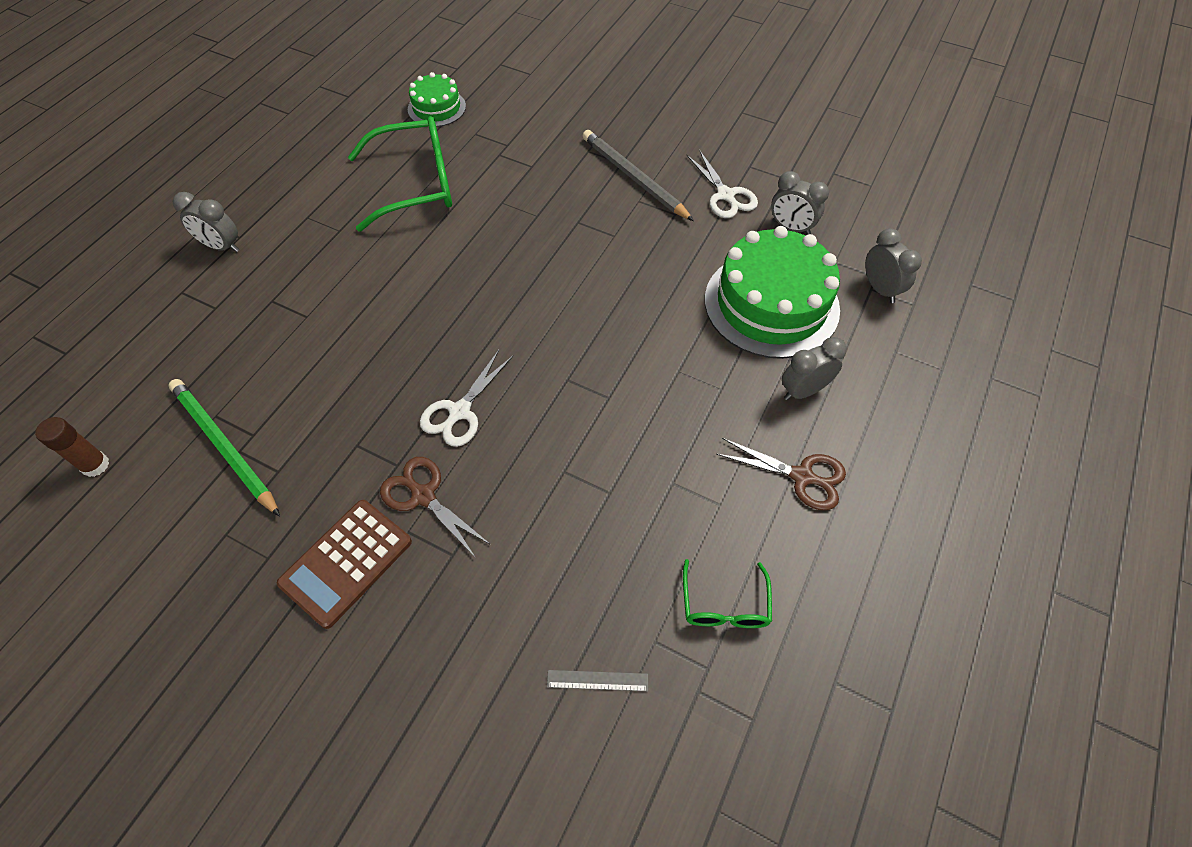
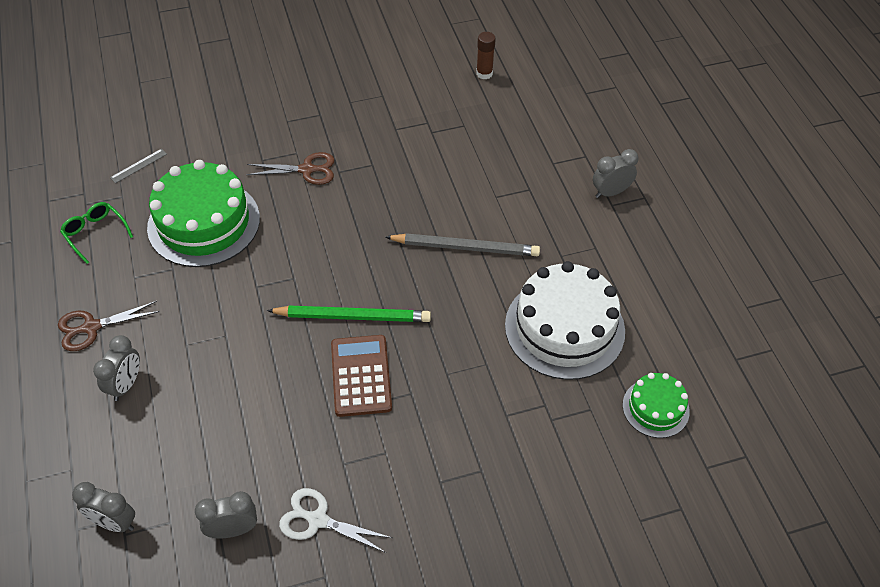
camera: 135 degrees right, 5 degrees down
(224, 447) = (437, 119): green pencil -> green pencil (353, 316)
(346, 563) = (310, 124): brown calculator -> brown calculator (361, 376)
(417, 184) = (564, 328): green glasses -> white cake
(460, 411) = (337, 216): white scissors -> none
(634, 178) = (412, 473): grey pencil -> grey pencil (465, 247)
(771, 304) = (197, 438): green cake -> green cake (204, 223)

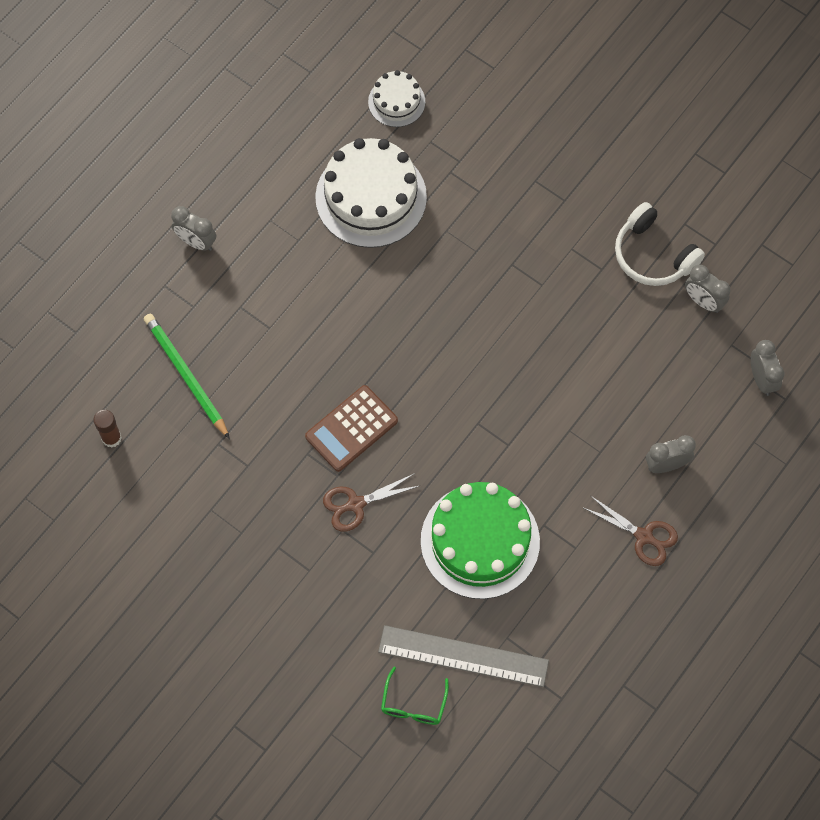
camera: 125 degrees left, 15 degrees up
(95, 233) = (561, 622): green glasses -> green glasses (413, 705)
(138, 166) = (463, 656): grey ruler -> grey ruler, size x2.46
(307, 170) = (356, 504): brown scissors -> brown scissors turned 75 degrees counterclockwise
(318, 520) = (653, 255): white scissors -> white headphones
(353, 316) = (478, 351): green pencil -> green pencil (186, 376)
(361, 376) = (525, 307): brown calculator -> brown calculator (351, 429)
(465, 247) = (345, 315): grey pencil -> none
(655, 408) = (396, 102): green cake -> white cake

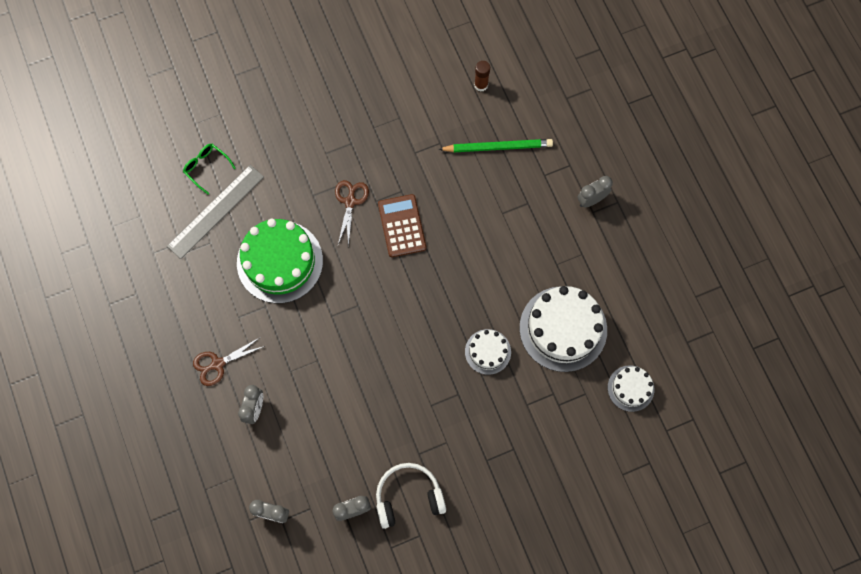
camera: 120 degrees right, 5 degrees up
(445, 259) = (487, 351): none -> white cake

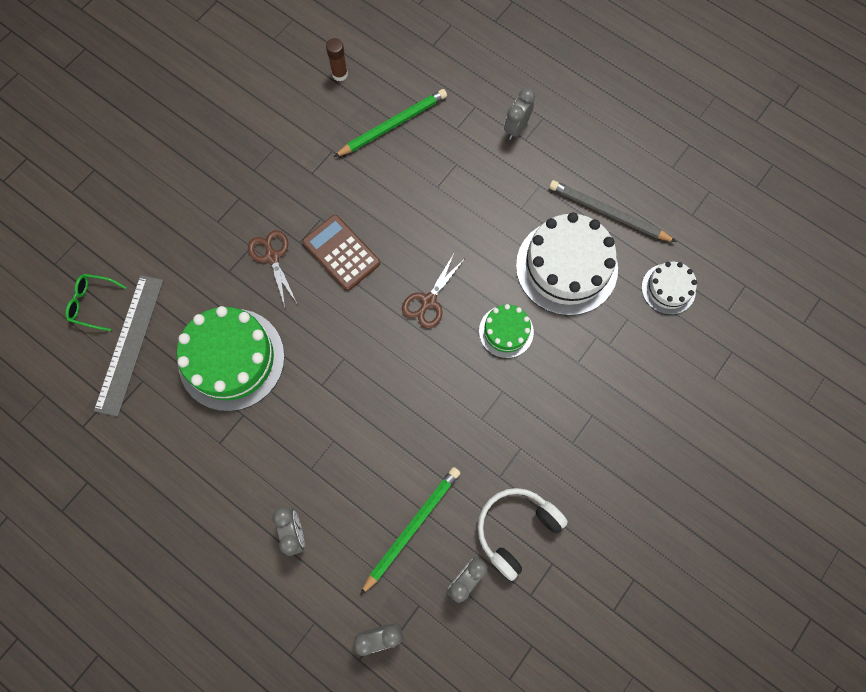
camera: 30 degrees left, 0 degrees up
(218, 364) = (225, 507): brown scissors -> brown scissors (428, 301)
(336, 452) = (412, 527): none -> green pencil
(487, 351) = (506, 331): white cake -> green cake
(621, 305) = (608, 213): none -> grey pencil

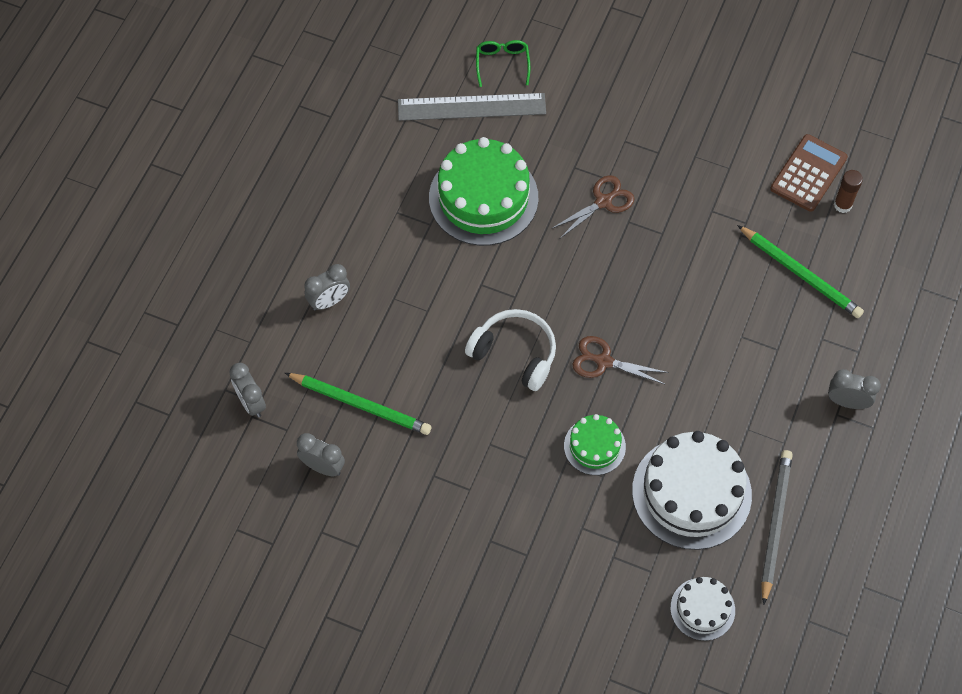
camera: 75 degrees right, 10 degrees down
(341, 253) = (630, 264): brown calculator -> brown calculator (808, 173)
(516, 529) = (384, 503): white headphones -> white headphones (515, 354)

